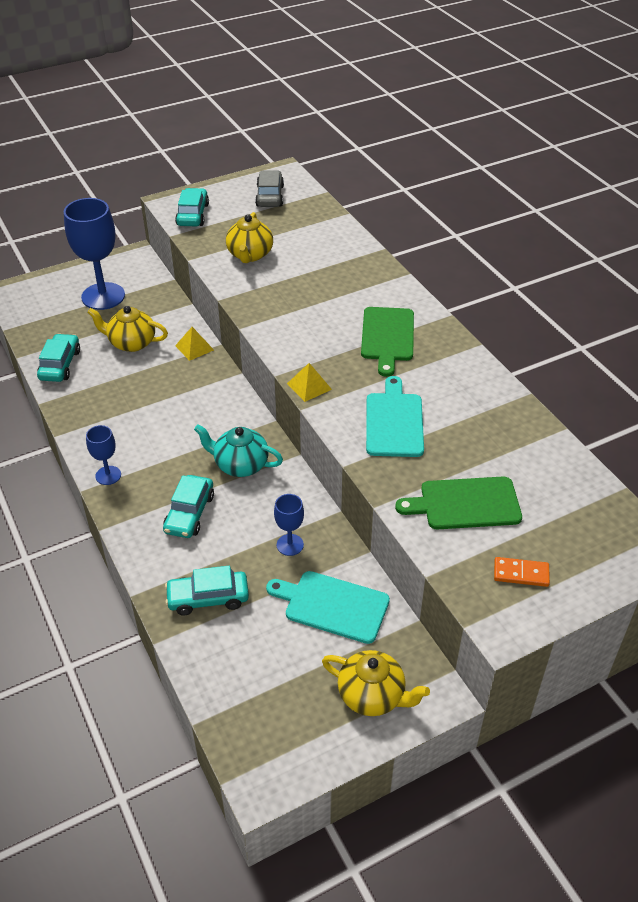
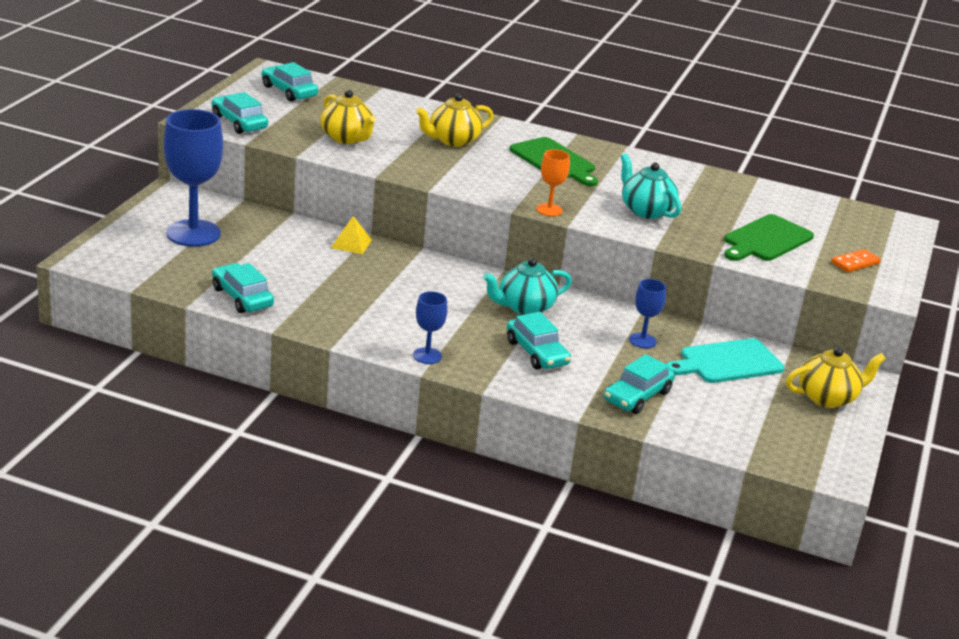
camera: 45 degrees left, 15 degrees down
(131, 343) = (285, 259): yellow teapot -> yellow teapot (453, 140)
(270, 196) = (289, 91): grey car -> turquoise car
(309, 386) = (549, 210): yellow pyramid -> orange goblet
(394, 422) = (645, 210): turquoise cutting board -> turquoise teapot

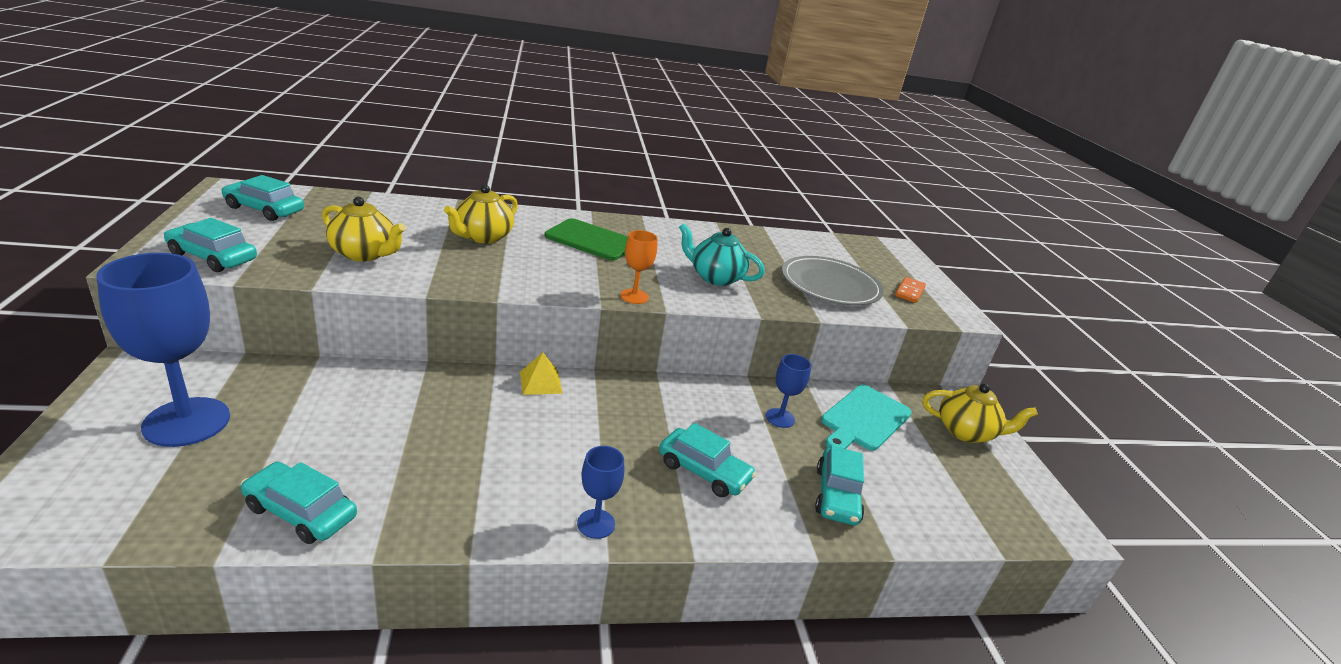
camera: 30 degrees left, 0 degrees up
(351, 243) = (412, 380): yellow pyramid -> yellow pyramid (541, 382)
(524, 307) = (647, 412): turquoise teapot -> none
(766, 240) = (830, 285): green cutting board -> grey plate
(828, 397) = (966, 432): yellow teapot -> yellow teapot turned 60 degrees clockwise

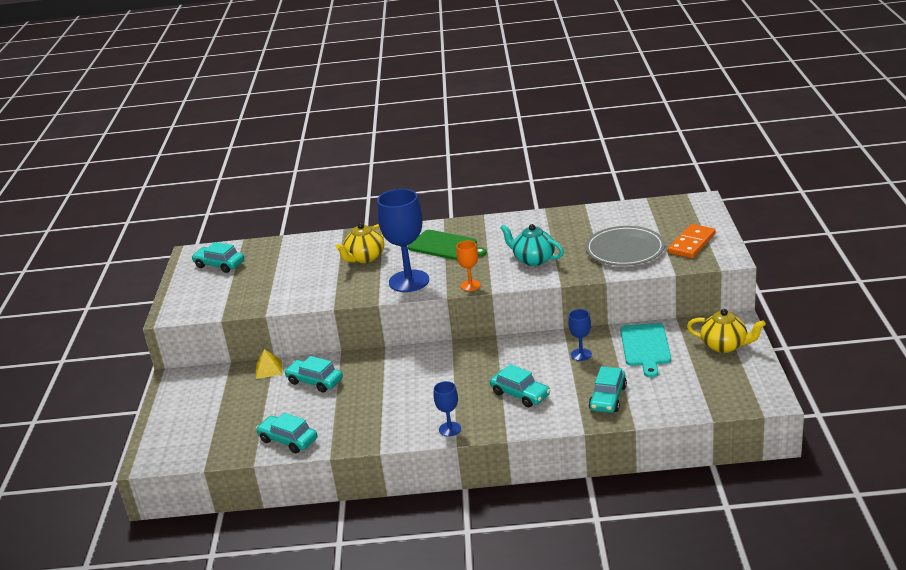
camera: 15 degrees right, 0 degrees up
(187, 422) = (214, 404): blue goblet -> blue goblet (409, 281)
(213, 257) = (203, 305): turquoise car -> turquoise car (315, 381)
(364, 254) = (290, 286): yellow teapot -> none
(541, 382) = (415, 354): yellow pyramid -> yellow pyramid (269, 369)
(864, 419) = (645, 347): turquoise cutting board -> turquoise cutting board turned 45 degrees counterclockwise
(909, 292) = (691, 243): orange domino -> orange domino, size x1.58

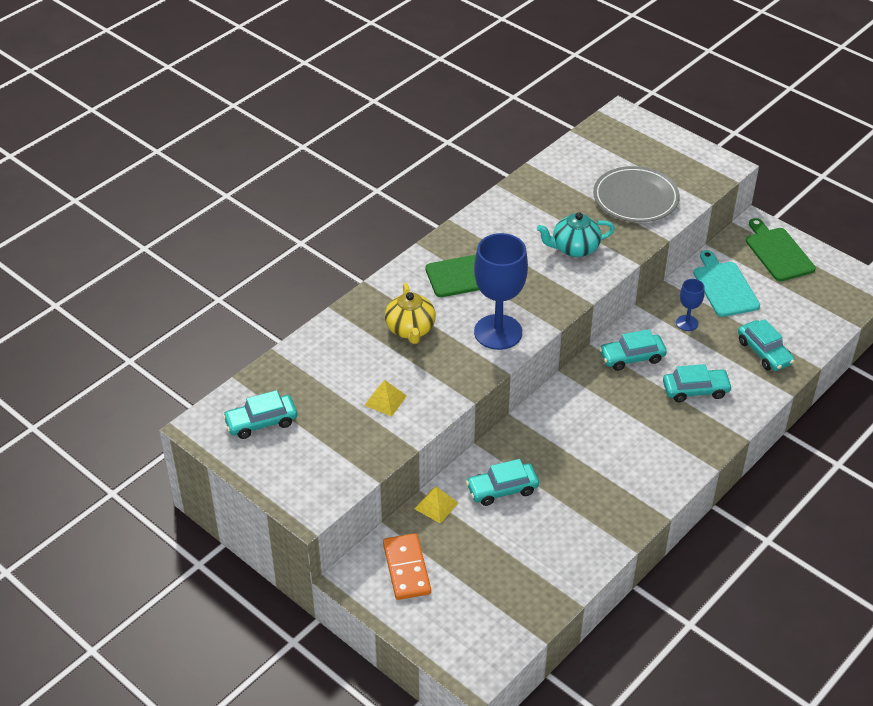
camera: 50 degrees left, 15 degrees up
(288, 440) = (573, 561): turquoise car -> turquoise car (632, 357)
(292, 284) = (385, 400): none -> yellow pyramid
(450, 429) = (690, 458): blue goblet -> none
(470, 285) = (562, 306): orange goblet -> none
(645, 347) = (724, 287): turquoise cutting board -> turquoise cutting board turned 150 degrees counterclockwise
(691, 243) = (679, 165): orange domino -> orange domino (406, 568)
(724, 345) = (777, 252): yellow teapot -> green cutting board

